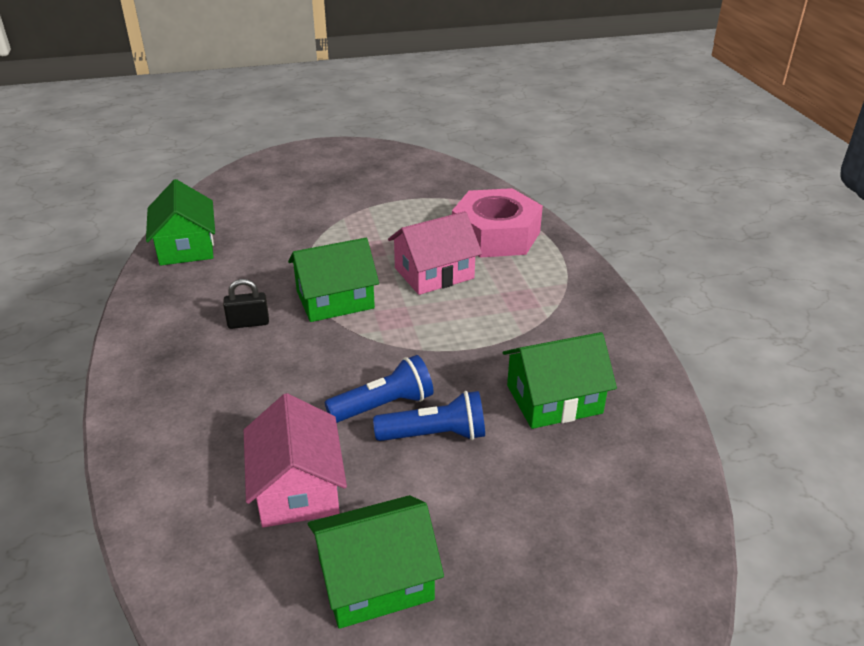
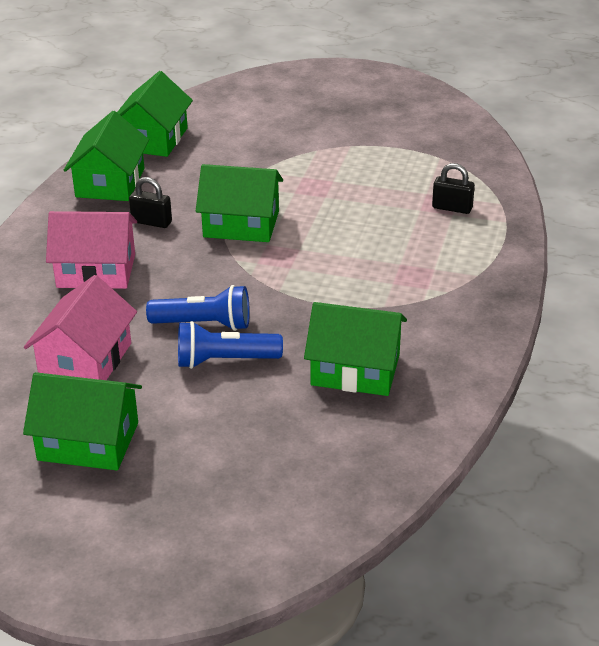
camera: 30 degrees right, 0 degrees up
(176, 298) = (110, 183): none -> green house
(434, 273) = (354, 227): pink house -> pink house (96, 271)
(434, 435) = (225, 361): blue flashlight -> blue flashlight turned 150 degrees clockwise
(495, 235) = (452, 208): pink nut -> black padlock

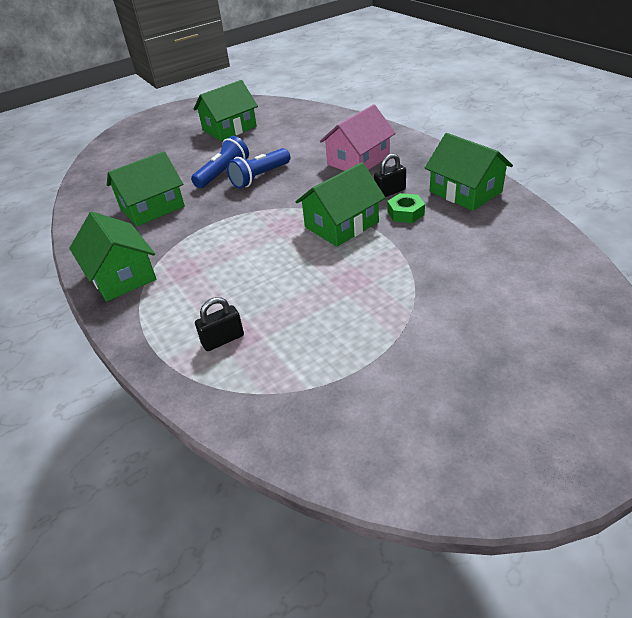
camera: 135 degrees right, 5 degrees up
(86, 360) = (283, 140): pink house -> none
(153, 139) = (523, 230): green house -> green house (121, 275)
(183, 199) = (405, 213): none -> green nut

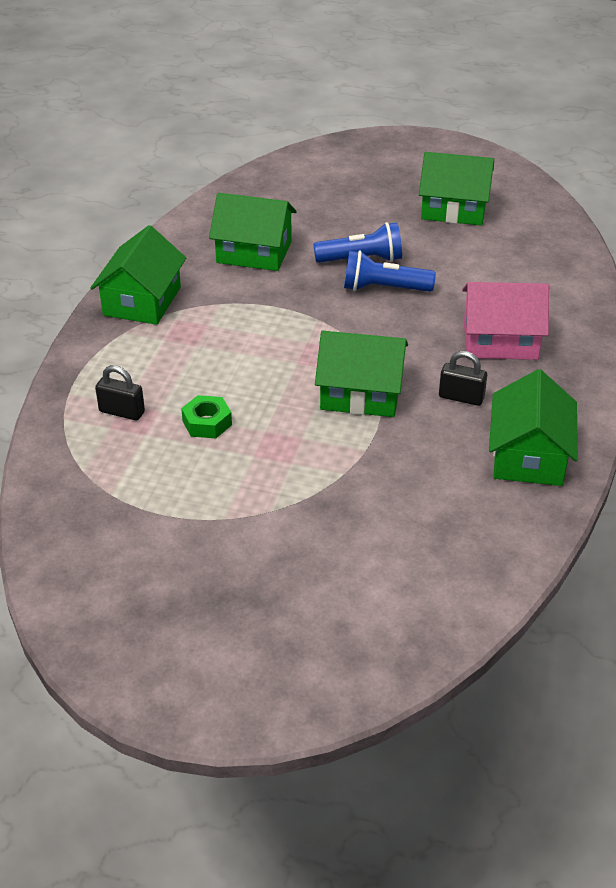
camera: 45 degrees right, 0 degrees up
(405, 213) = (432, 429): green nut -> green nut (207, 423)

